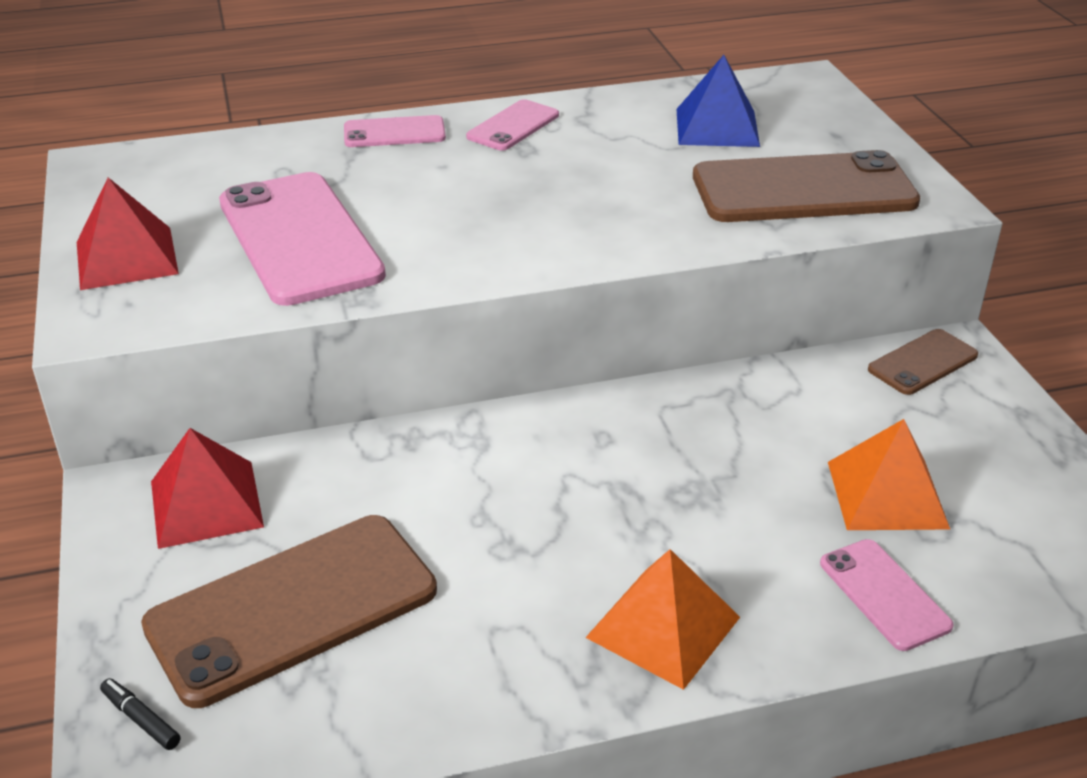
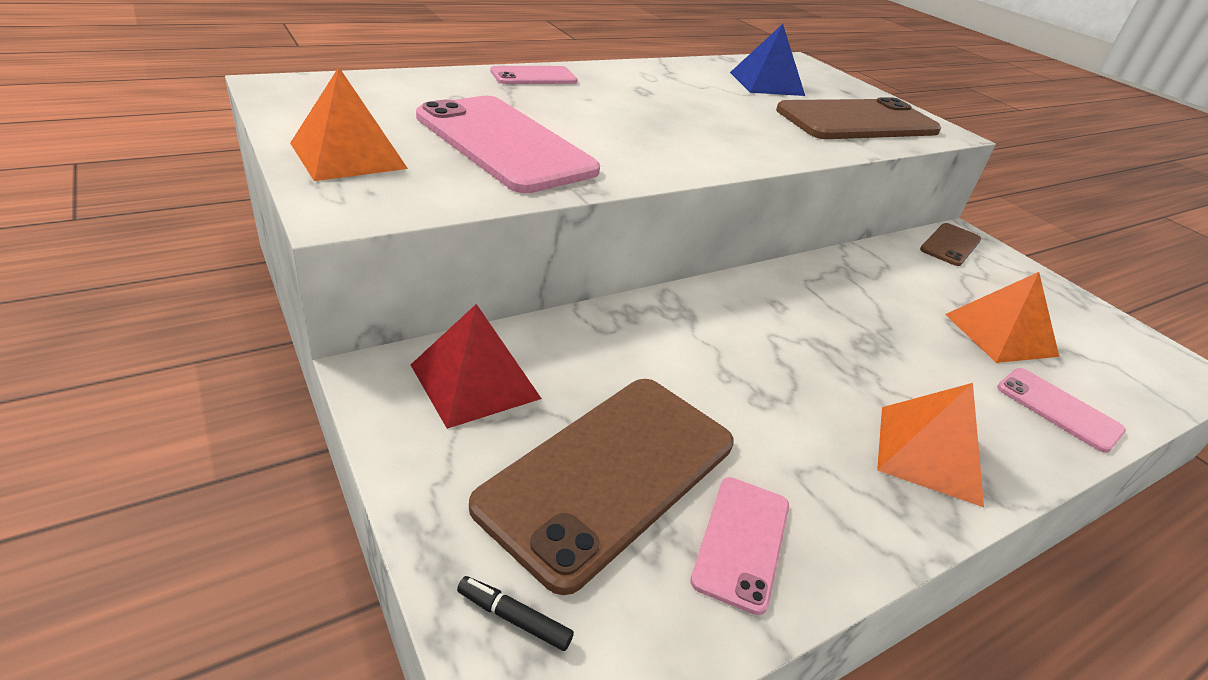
camera: 20 degrees left, 0 degrees up
(126, 257) = (348, 155): red pyramid -> orange pyramid
(513, 126) = (622, 76): pink phone -> pink phone (741, 541)

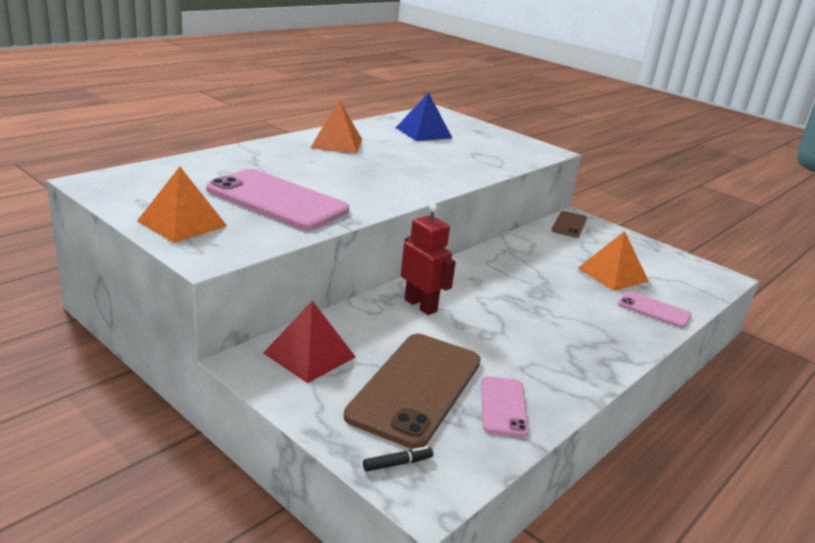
camera: 15 degrees left, 10 degrees down
(513, 618) = (397, 463): black marker -> black marker turned 150 degrees clockwise
(533, 76) = (265, 149): pink phone -> none
(678, 332) = (421, 305): none -> red robot
(857, 121) = (492, 152): brown phone -> none
(929, 453) = (589, 345): orange pyramid -> orange pyramid (336, 143)

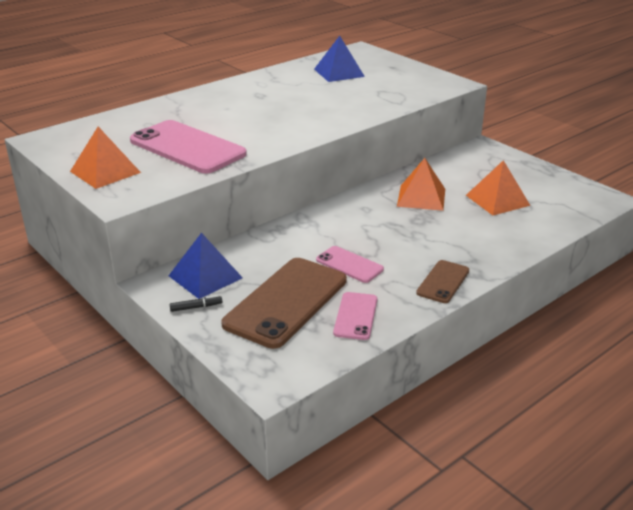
camera: 10 degrees right, 5 degrees up
(309, 355) = (205, 276): red pyramid -> blue pyramid
(336, 143) = (254, 89): orange pyramid -> orange pyramid (421, 197)
(397, 463) = (256, 359): black marker -> black marker (196, 307)
(421, 305) = (309, 233): red robot -> none
(569, 225) = (473, 153): brown phone -> brown phone (443, 282)
(654, 310) = (524, 232): pink phone -> pink phone (349, 264)

